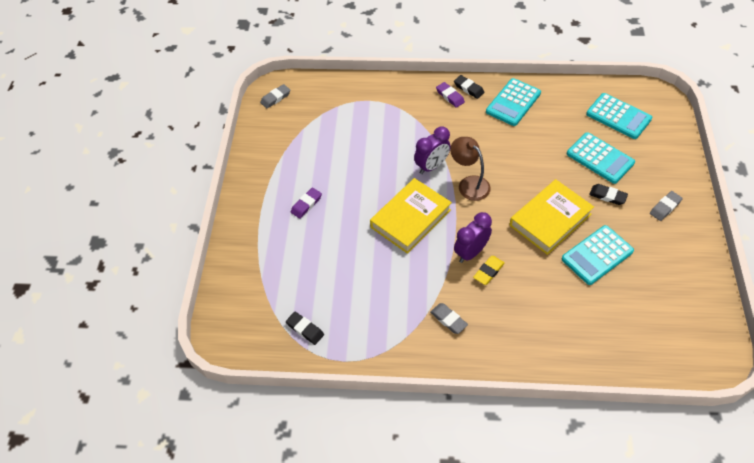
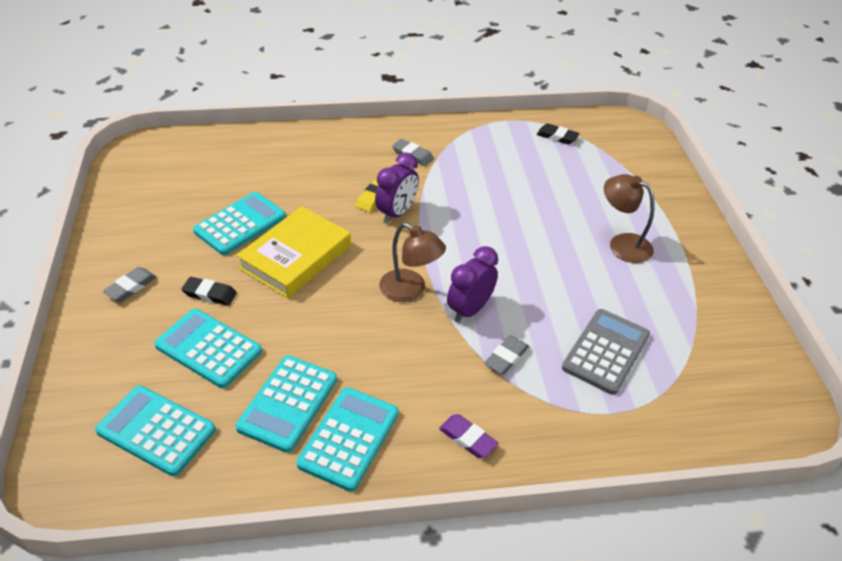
camera: 165 degrees right, 10 degrees down
(275, 98) = (773, 399): grey eraser -> grey eraser (506, 357)
(306, 204) = (622, 244): purple eraser -> brown lamp
(355, 132) = (606, 351): none -> grey calculator
(410, 218) = (480, 241): yellow book -> none
(468, 88) = (435, 461): black eraser -> none
(547, 123) = (287, 403): none -> turquoise calculator

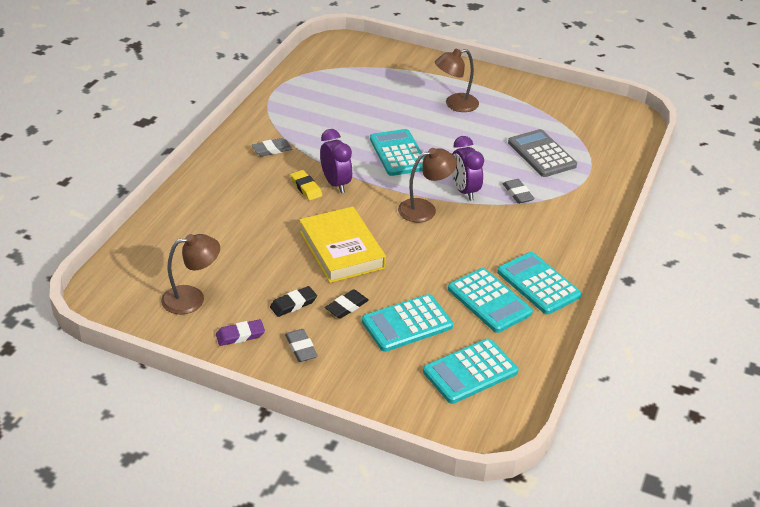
camera: 60 degrees left, 5 degrees down
(164, 195) = (192, 298): none -> brown lamp
(240, 224) = (274, 266): turquoise calculator -> turquoise calculator (398, 153)
(467, 438) = (571, 235): purple eraser -> purple eraser (240, 335)
(557, 137) = (318, 78): black eraser -> black eraser (293, 304)

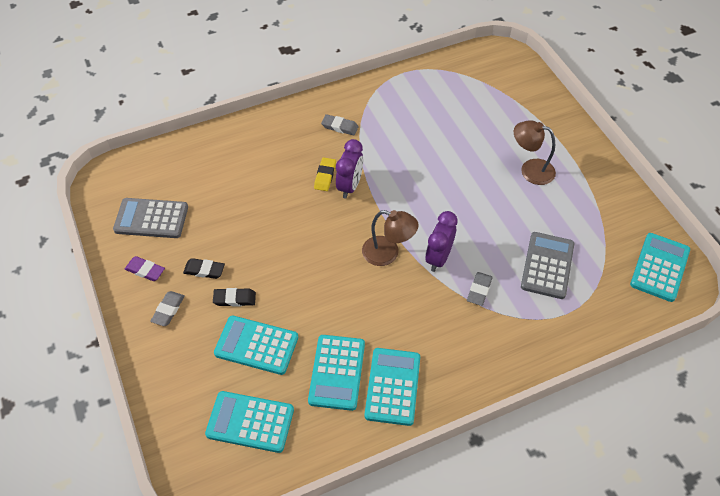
camera: 45 degrees right, 15 degrees up
(192, 298) = (151, 218): brown lamp -> grey calculator
(341, 249) = (287, 247): yellow book -> none
(398, 153) = (428, 189): turquoise calculator -> turquoise calculator (660, 267)

